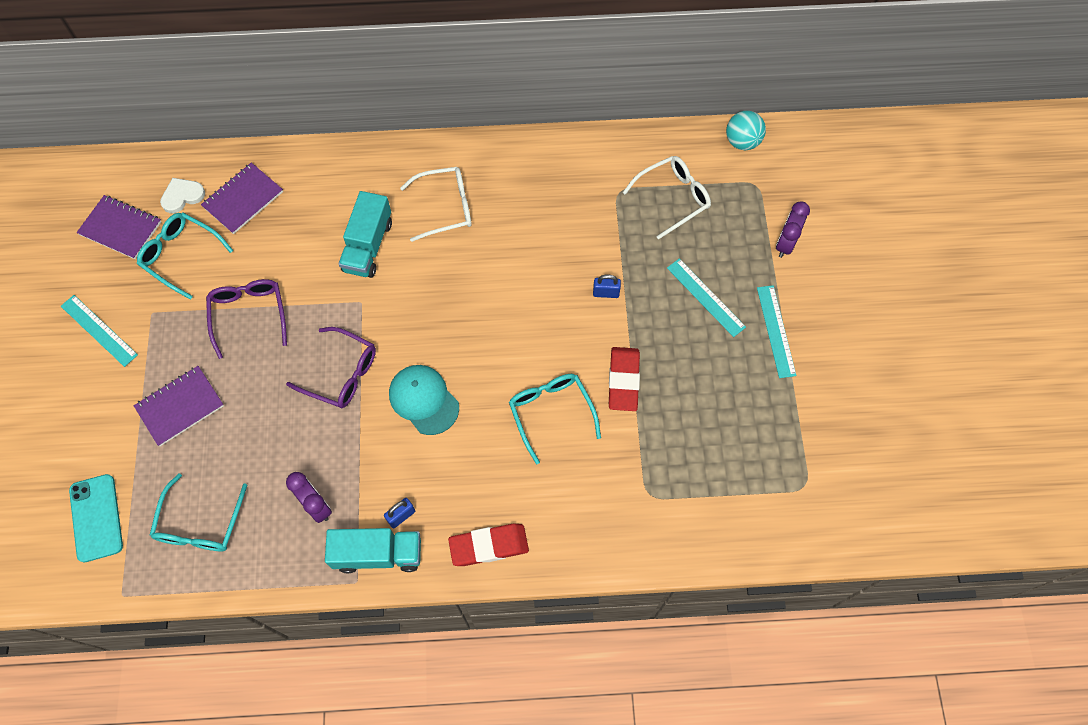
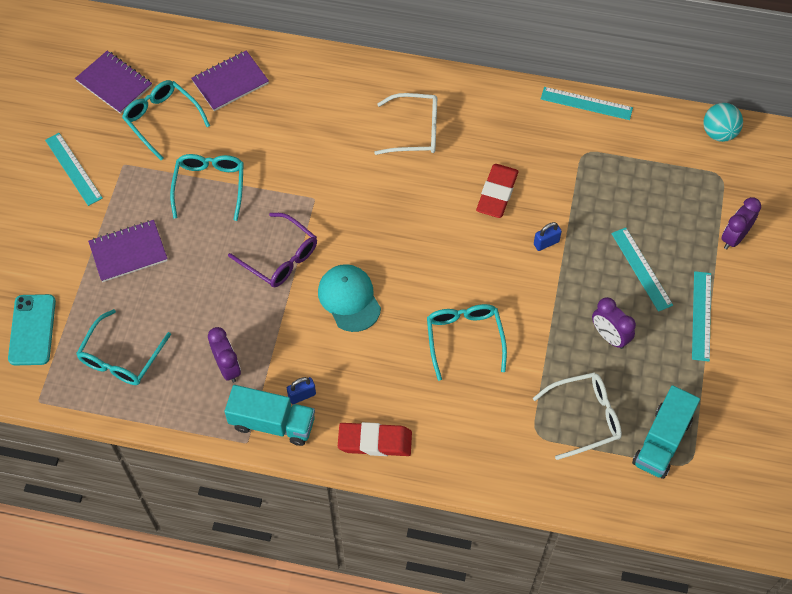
camera: 15 degrees right, 5 degrees down
(182, 196) = (176, 67): white heart -> none
(249, 314) = (210, 186): purple glasses -> turquoise glasses
(368, 246) = (334, 149): turquoise truck -> turquoise truck (662, 441)
(606, 293) = (546, 243): blue padlock -> blue padlock turned 45 degrees counterclockwise
(607, 140) = (586, 103): none -> turquoise ruler
(623, 380) = (541, 326): red eraser -> red eraser (497, 193)
(673, 198) = (636, 170): white glasses -> white glasses (585, 417)
(693, 374) = (609, 336): none -> purple clock

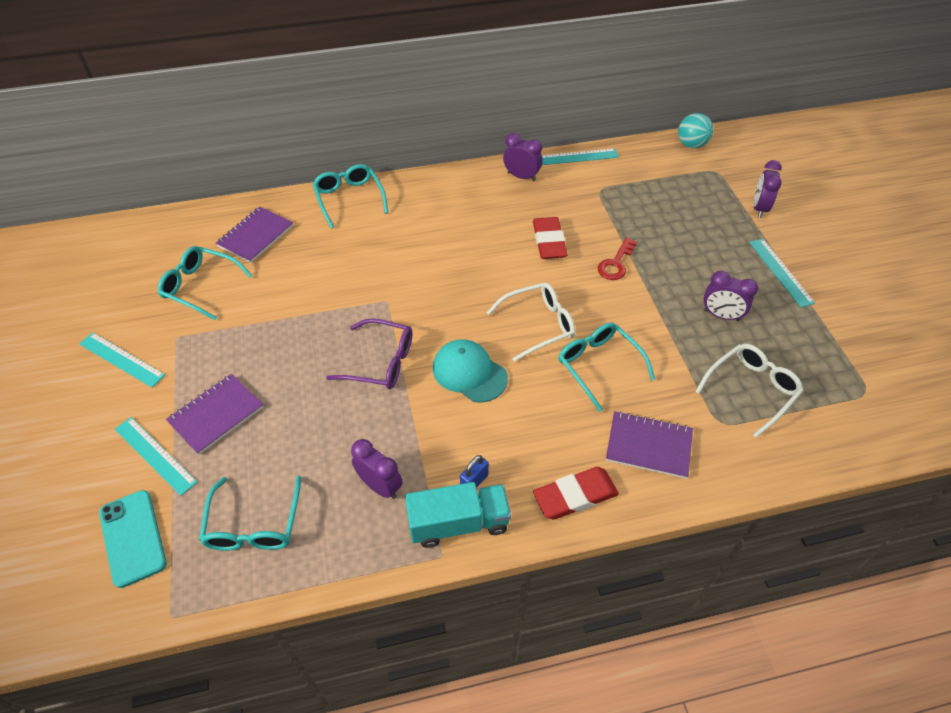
camera: 25 degrees left, 10 degrees down
(114, 83) = (137, 273): purple notebook -> purple notebook (648, 446)
(210, 186) = (276, 325): turquoise glasses -> turquoise glasses (349, 199)
(415, 131) = (448, 219): white glasses -> white glasses (538, 325)
(514, 107) = (521, 177): none -> purple clock
(546, 243) = (616, 263): blue padlock -> red key
(641, 269) = (707, 255): turquoise ruler -> turquoise ruler (155, 455)
(662, 441) = (830, 383): turquoise truck -> none

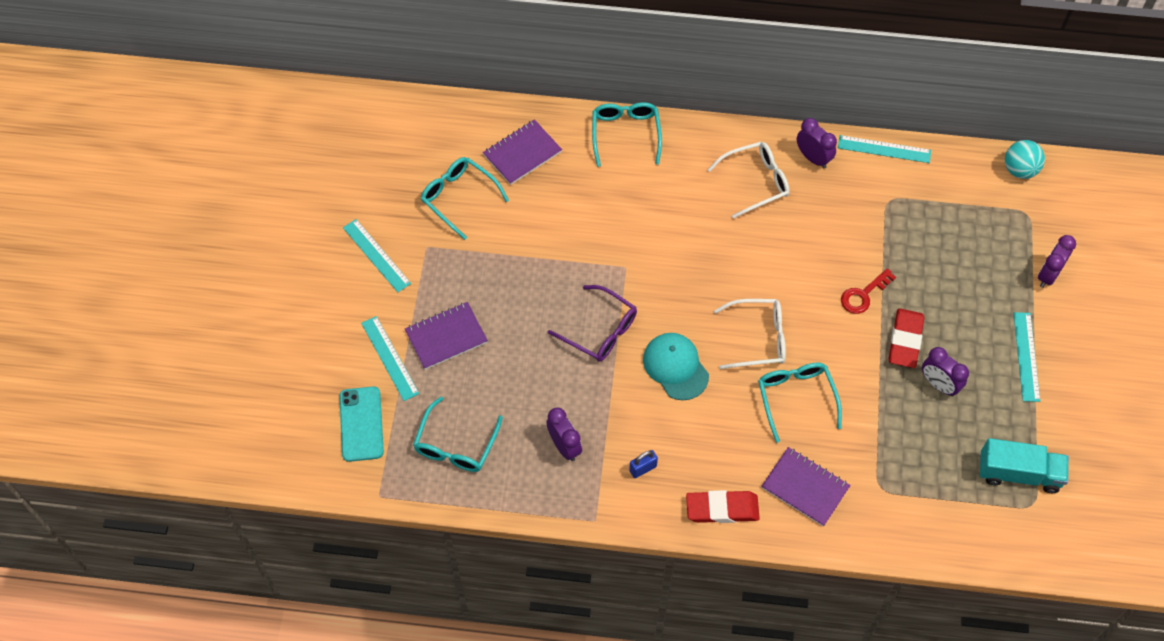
camera: 20 degrees right, 10 degrees up
(458, 523) = (617, 499): turquoise truck -> turquoise truck (1018, 473)
(549, 241) = (807, 248): red eraser -> red eraser (905, 340)
(751, 389) = (926, 467): white glasses -> white glasses (756, 182)

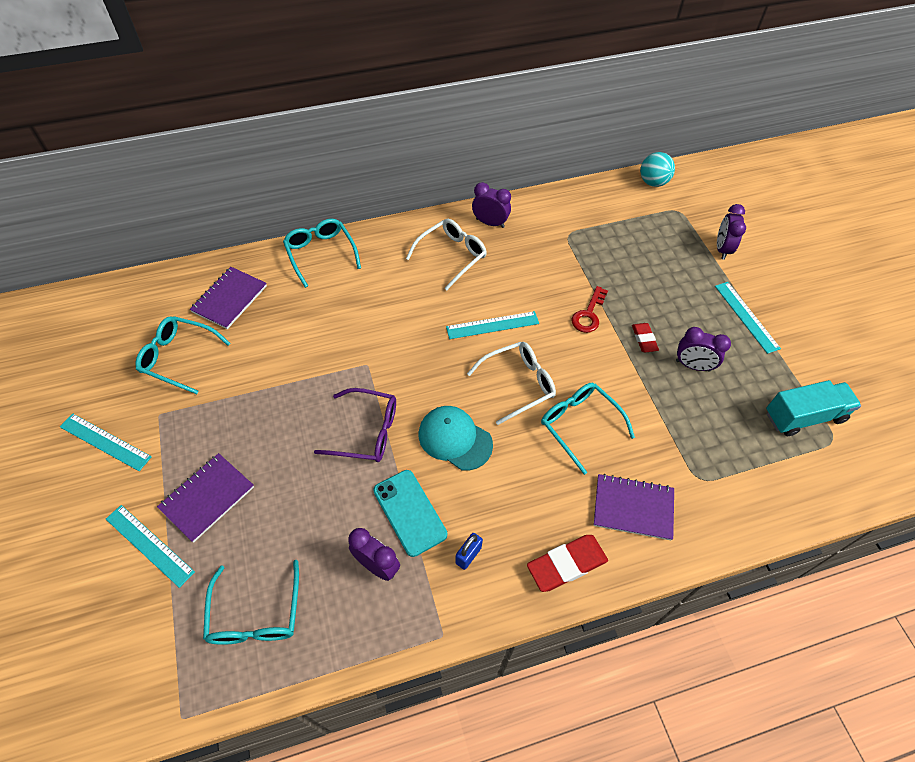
camera: 25 degrees left, 5 degrees down
(361, 424) = (135, 636): turquoise phone -> turquoise phone (410, 512)
(884, 149) = (543, 199): turquoise ruler -> turquoise ruler (492, 325)
(905, 340) = (644, 339): red eraser -> red eraser, size x0.60

